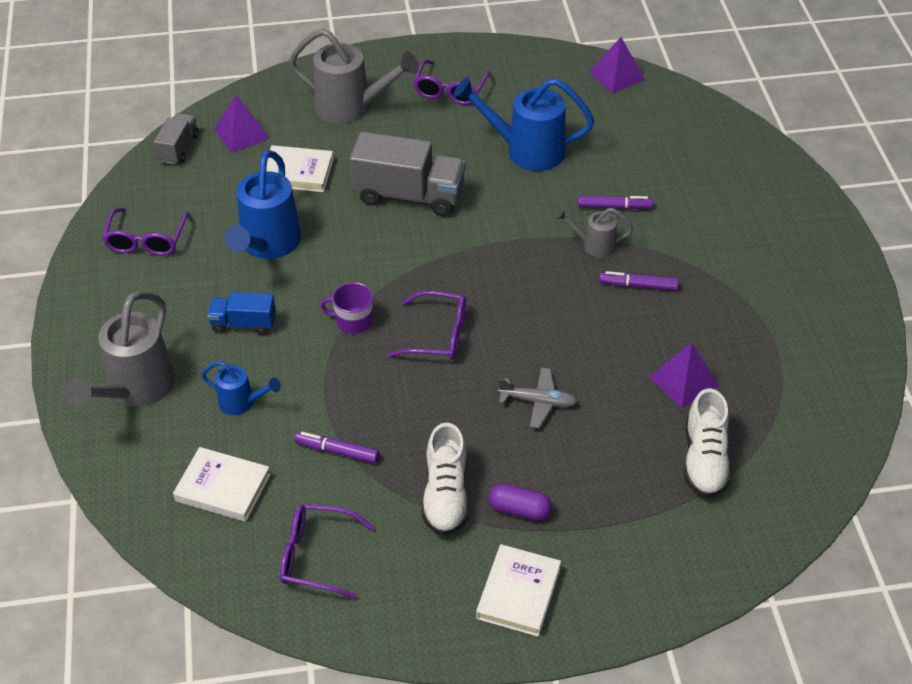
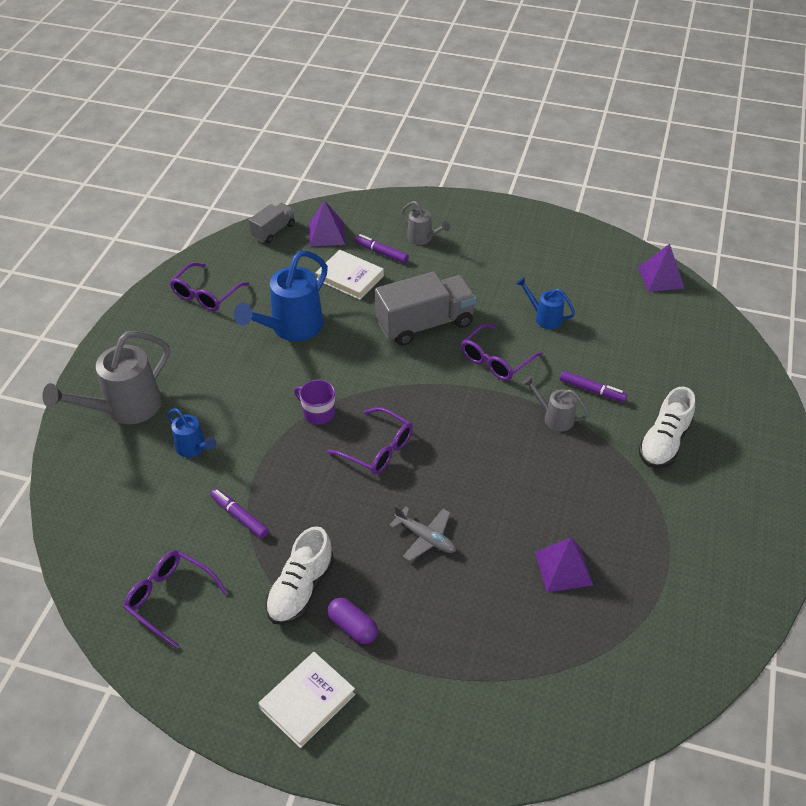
camera: 25 degrees right, 0 degrees up
(223, 488) = (137, 512): white book -> none
(243, 324) = (234, 385): blue truck -> none
(351, 107) = (423, 238): grey watering can -> grey watering can, size x0.53
(408, 195) = (425, 324): grey truck -> grey truck turned 60 degrees counterclockwise
(450, 91) = (510, 248): purple glasses -> purple glasses (495, 360)
(526, 150) = (544, 317): blue watering can -> blue watering can, size x0.53
(638, 286) = (572, 467): purple marker -> purple marker (381, 252)
(704, 460) = (540, 648): white shoe -> white shoe (664, 442)

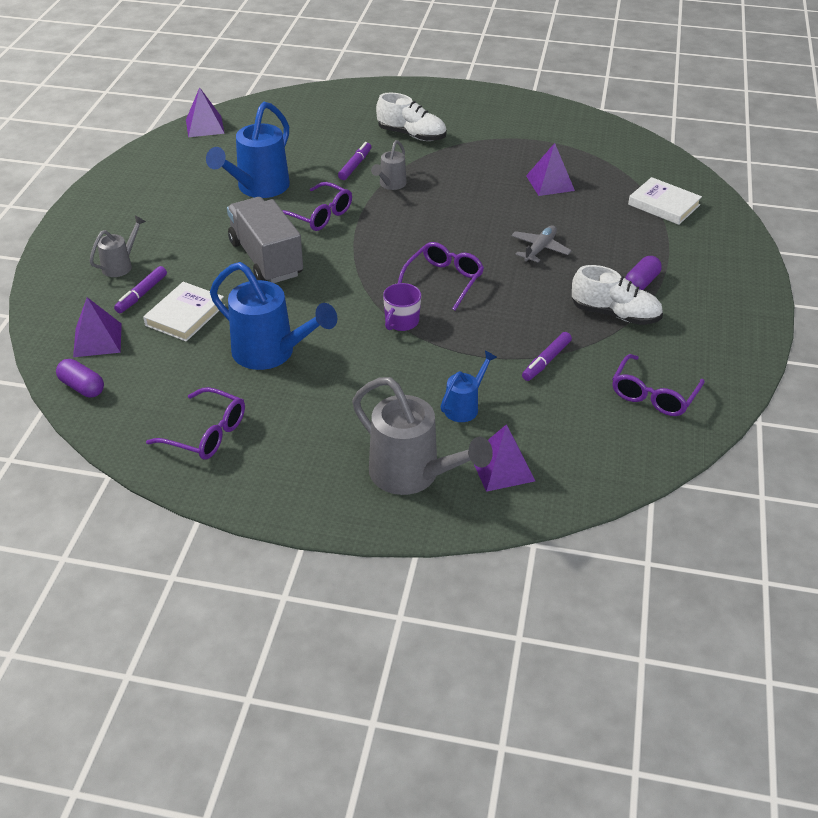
camera: 95 degrees left, 5 degrees down
(113, 466) = (502, 468): none -> purple pyramid
(273, 231) = (82, 387): grey truck -> purple capsule
(307, 701) = (718, 301): white book -> white book (664, 205)
(544, 317) = (258, 188): blue watering can -> blue watering can, size x1.90

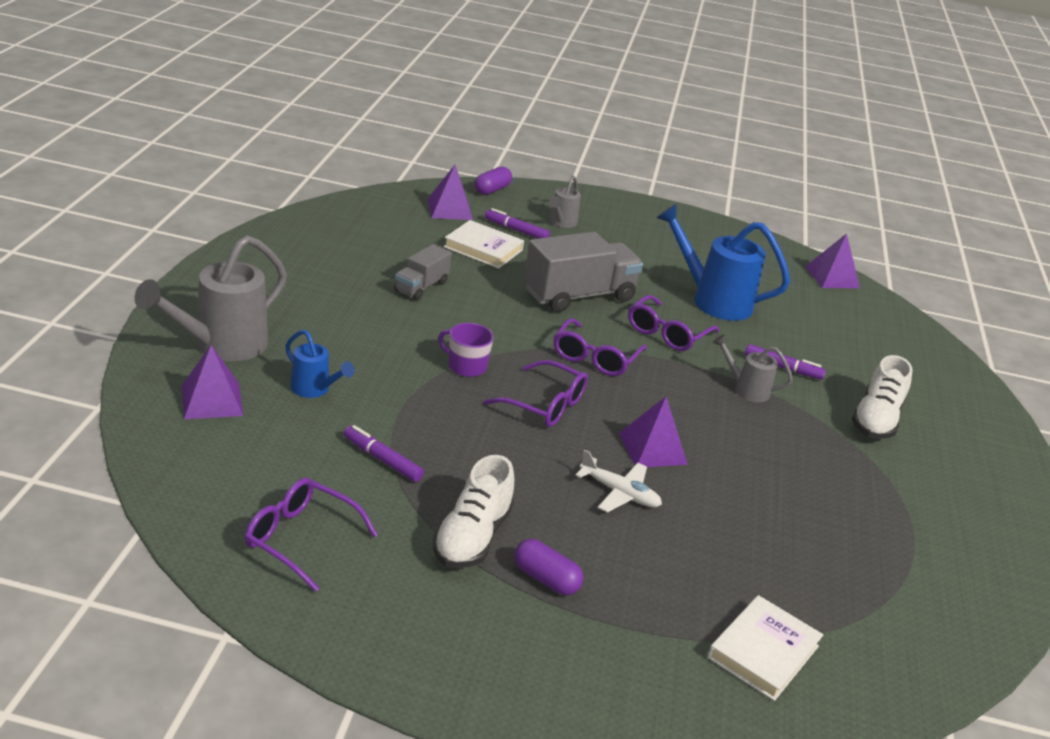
camera: 85 degrees right, 10 degrees down
(82, 387) = (387, 201): purple capsule -> purple capsule (492, 190)
(120, 265) = (561, 222): grey watering can -> grey watering can turned 75 degrees clockwise
(207, 434) = (312, 249): purple glasses -> purple glasses (595, 358)
(271, 353) = (421, 287): blue watering can -> grey truck
(540, 249) = (619, 493): grey plane -> white plane
(550, 183) = (792, 531): purple pyramid -> purple pyramid (652, 448)

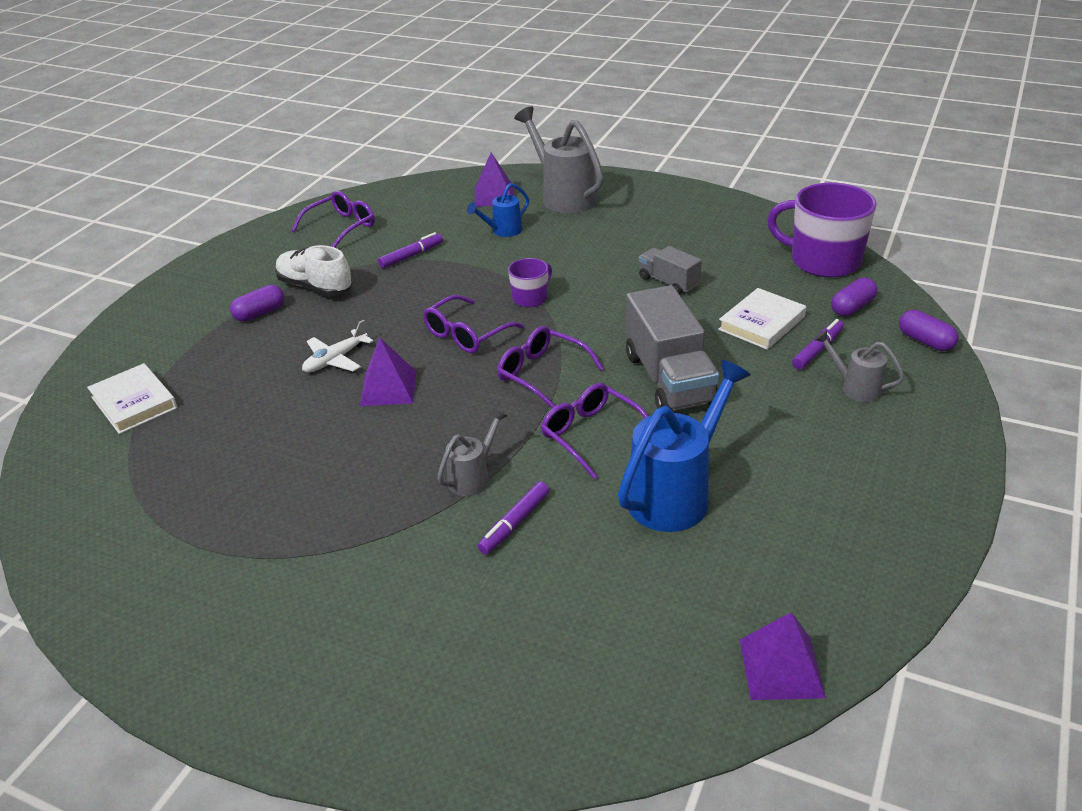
camera: 110 degrees right, 5 degrees up
(373, 211) = (823, 261): none -> purple mug
(449, 209) = (852, 307): purple pyramid -> purple capsule
(875, 419) = (393, 585): white shoe -> none

